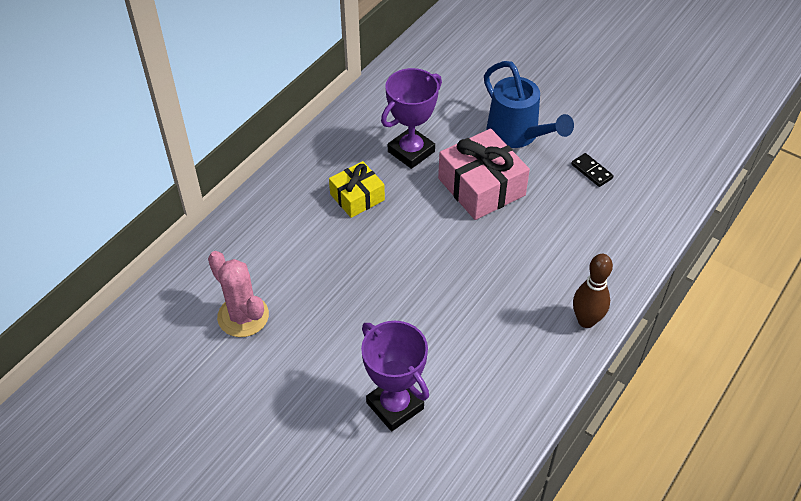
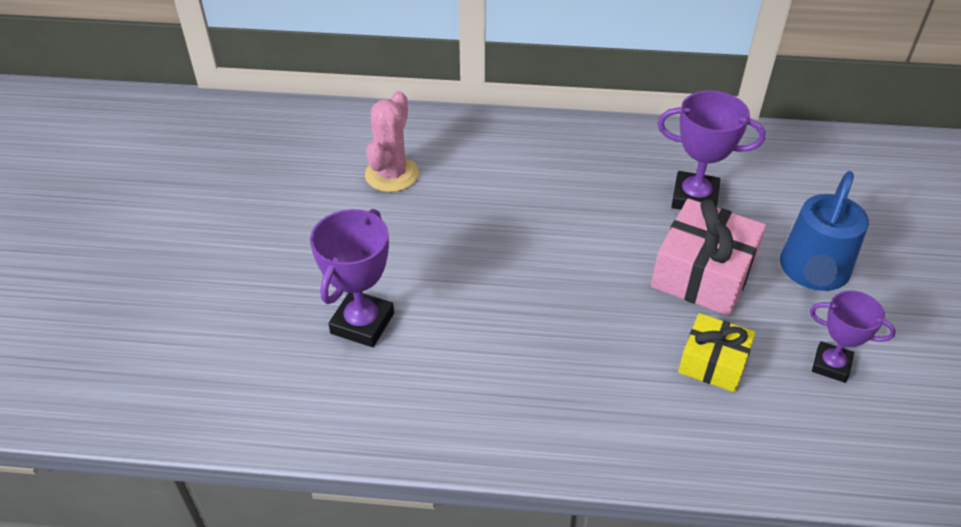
camera: 60 degrees right, 5 degrees down
(357, 197) = (595, 186): yellow gift -> yellow gift (713, 362)
(586, 320) = (595, 449): brown bowling pin -> none
(591, 171) = (831, 365): black domino -> purple trophy

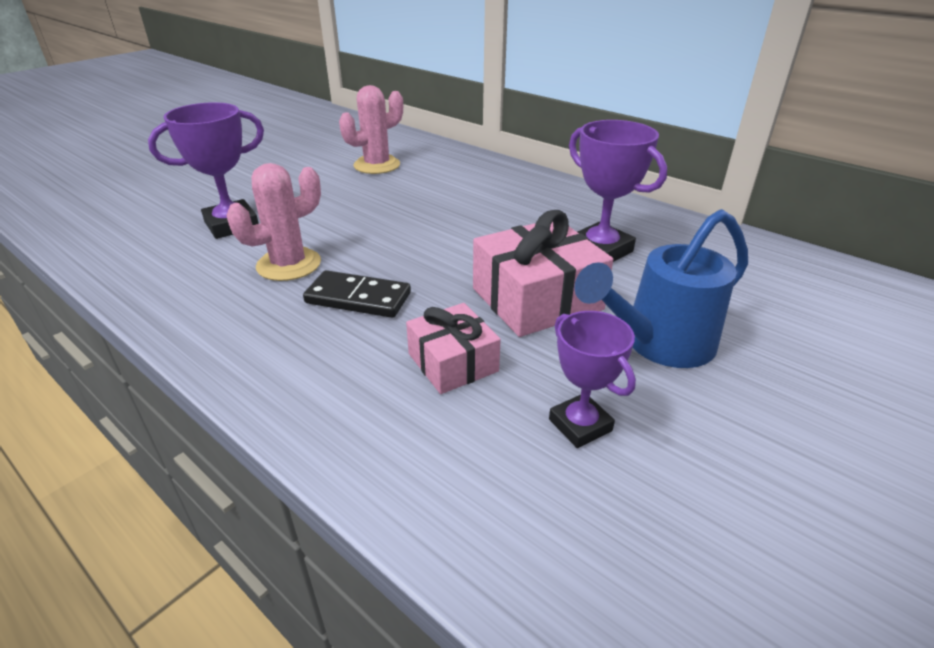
camera: 35 degrees right, 10 degrees down
(481, 340) = (289, 264): none -> pink cactus
(581, 343) = (358, 298): none -> black domino
(713, 362) = (453, 362): yellow gift -> pink gift

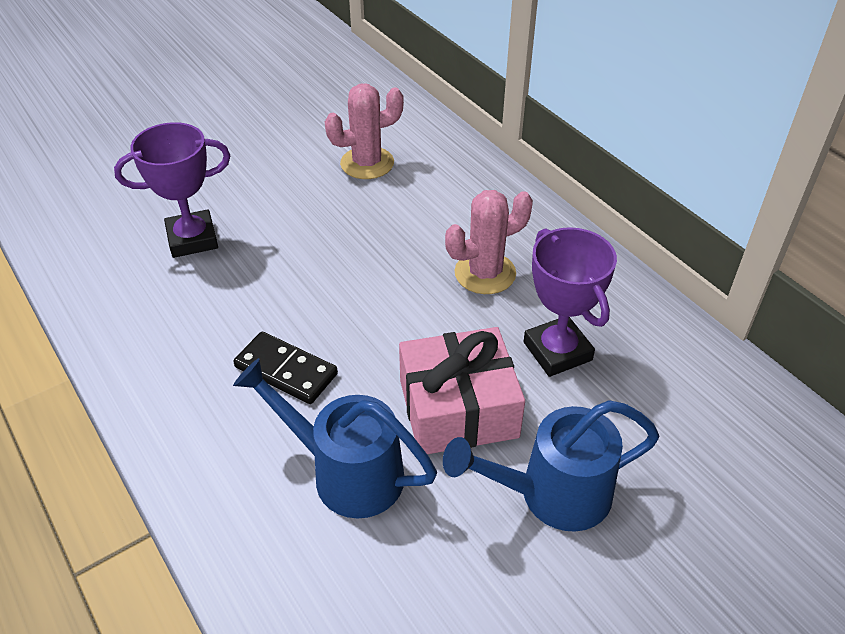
camera: 15 degrees right, 10 degrees up
(289, 264) = (233, 310): pink cactus -> pink cactus (485, 273)
(453, 362) = (346, 472): pink gift -> blue watering can
(580, 425) = (430, 571): purple trophy -> none

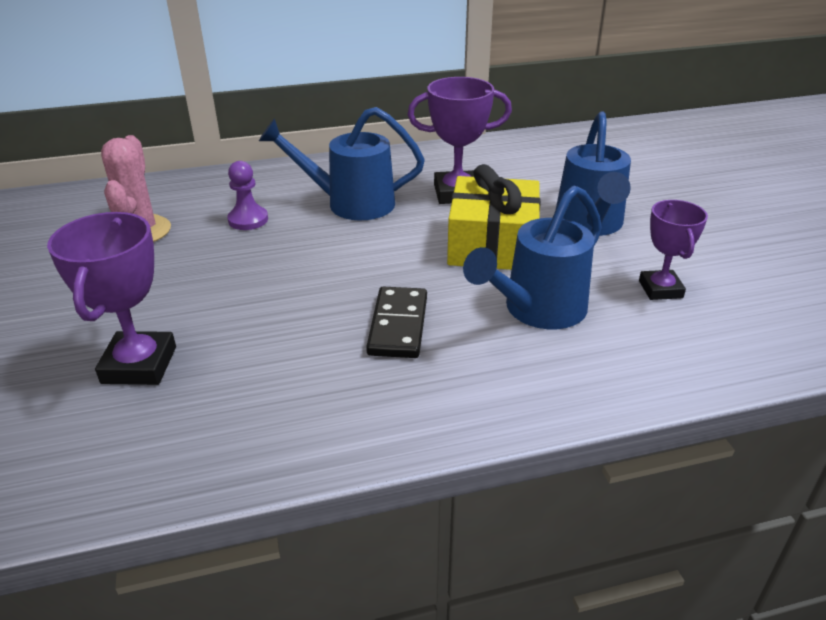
camera: 70 degrees left, 10 degrees down
(286, 371) = (398, 325): black domino -> black domino turned 45 degrees counterclockwise
(417, 216) = (248, 220): none -> purple pawn
(431, 588) = (660, 289): none -> purple trophy
(458, 408) = (492, 245): pink gift -> yellow gift
(485, 273) = (350, 203): pink cactus -> blue watering can

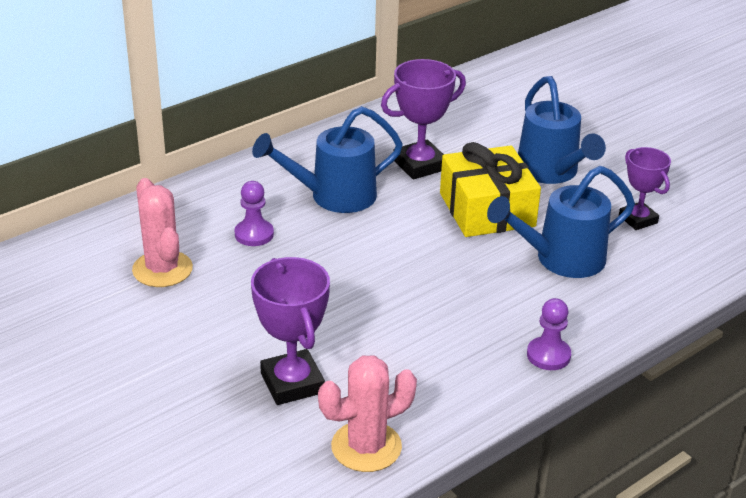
camera: 25 degrees left, 0 degrees up
(139, 461) = (366, 447): none -> pink cactus
(398, 325) = (467, 298): black domino -> none
(440, 414) = (548, 355): none -> purple pawn
(537, 310) = (560, 259): blue watering can -> blue watering can turned 45 degrees clockwise

